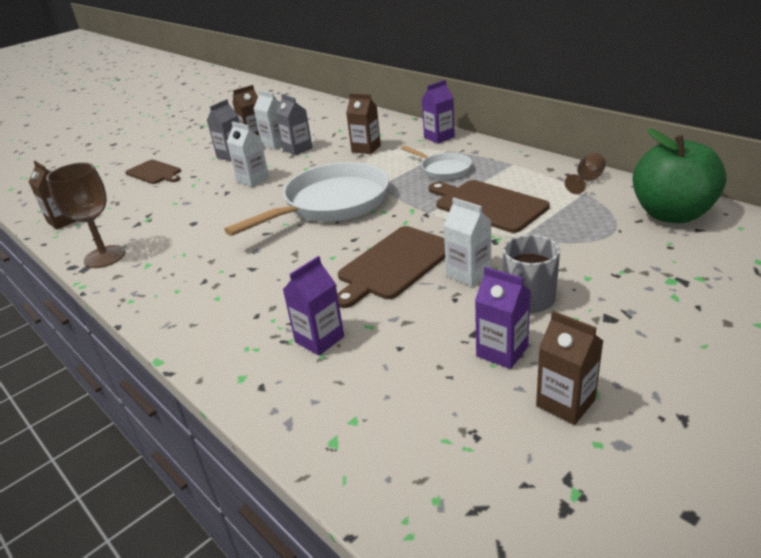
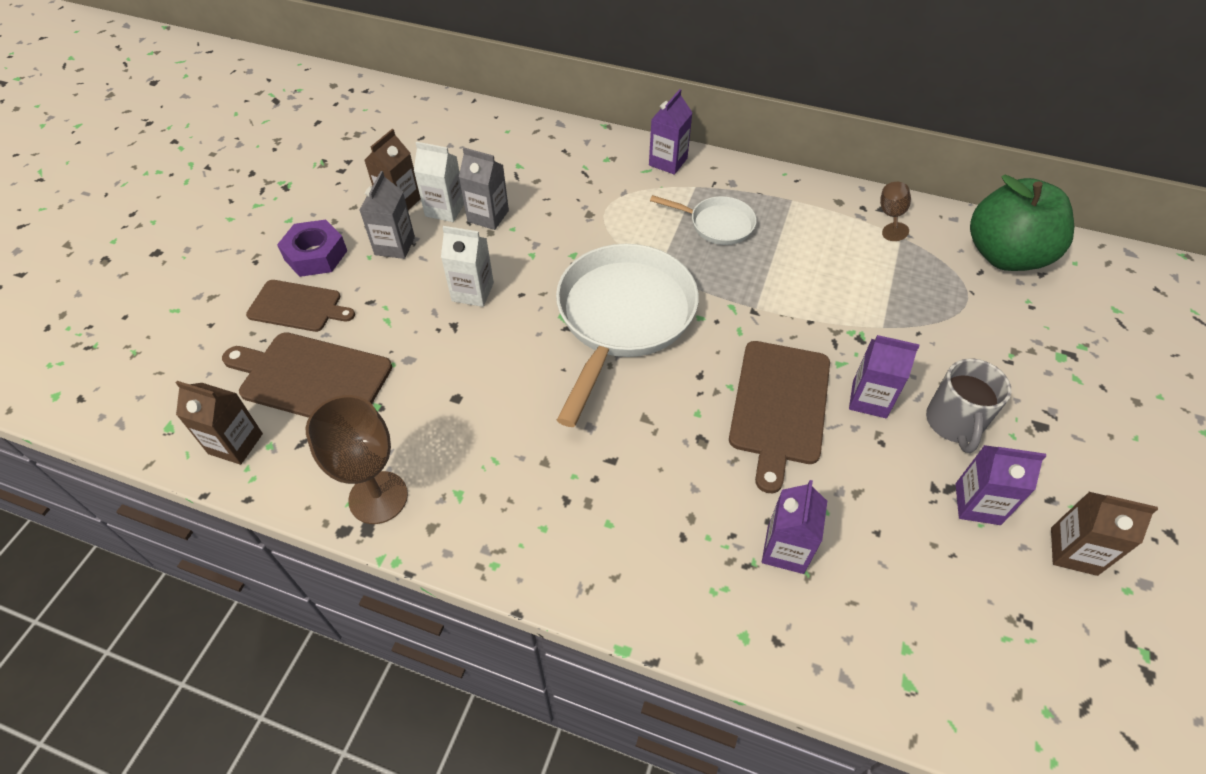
camera: 30 degrees left, 20 degrees up
(186, 154) = (316, 255): none -> purple nut
(366, 149) = (586, 199): brown carton -> none
(468, 274) = (869, 399): white carton -> purple carton
(487, 205) = (812, 280): brown cutting board -> brown cutting board (311, 378)

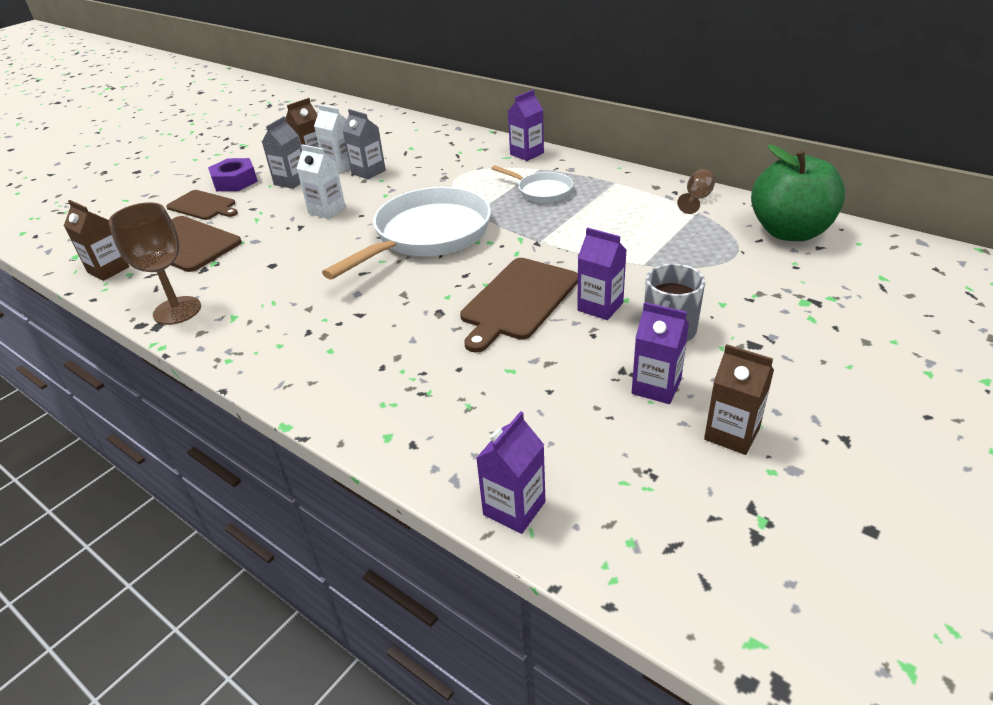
camera: 20 degrees right, 15 degrees down
(785, 549) = (461, 388): purple carton -> purple carton (514, 508)

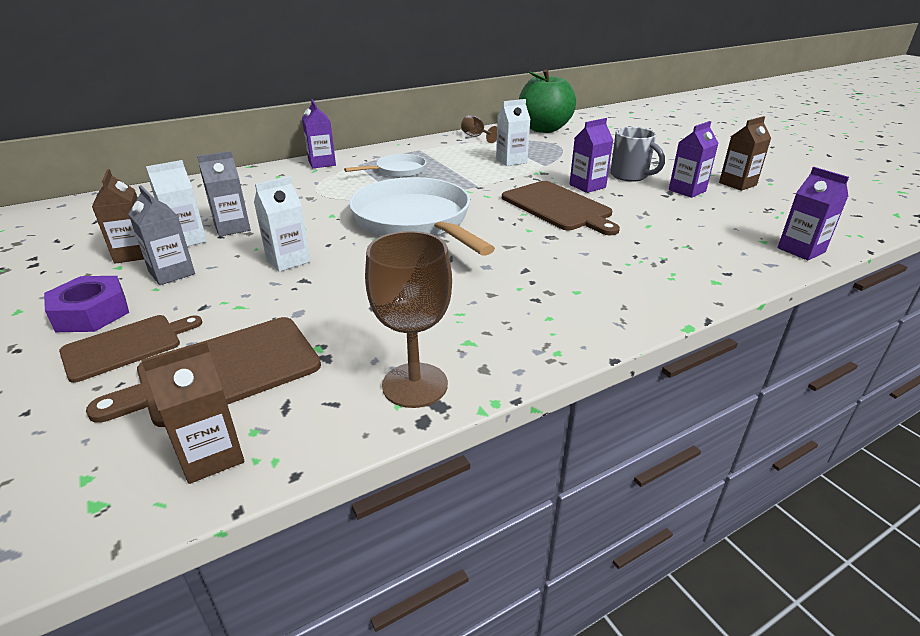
camera: 70 degrees left, 5 degrees down
(636, 240) = (511, 161): none -> white carton

